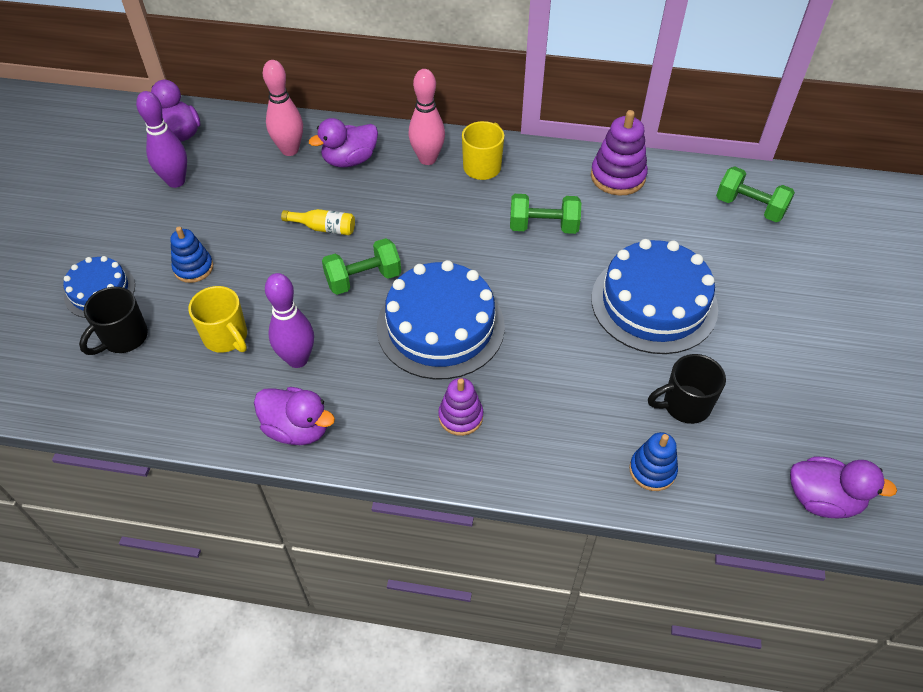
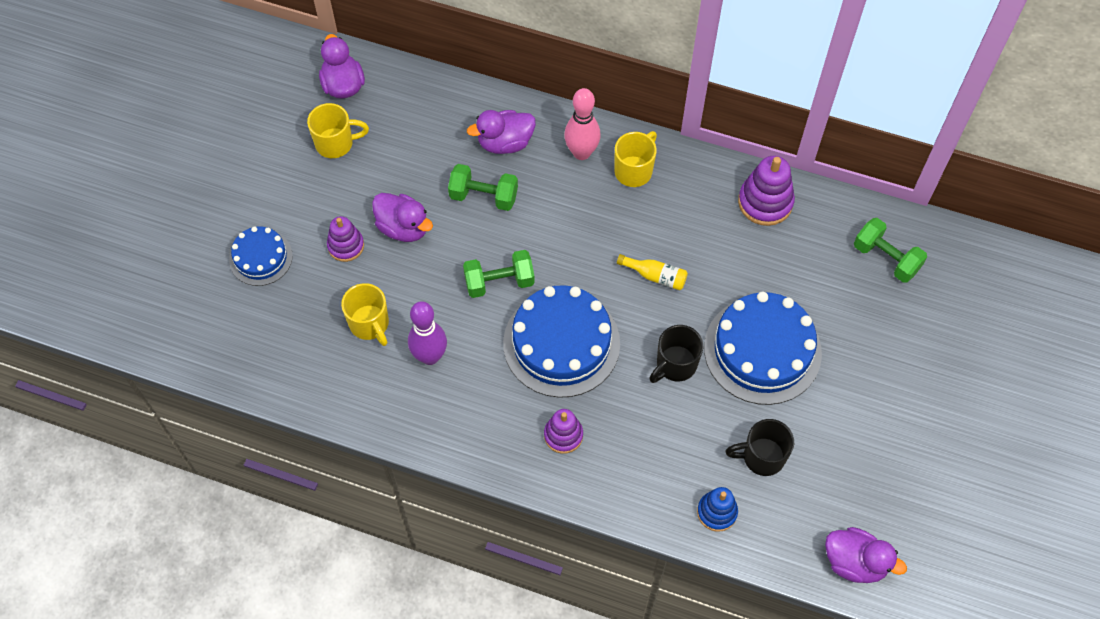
camera: 10 degrees right, 10 degrees up
(124, 338) = (280, 310): black mug -> black mug (675, 365)
(176, 181) = (336, 143): purple bowling pin -> yellow mug
(193, 268) = (346, 246): blue stacking toy -> purple stacking toy
(290, 150) = (448, 121): pink bowling pin -> none
(297, 429) = (422, 424): purple duck -> purple duck (403, 228)
(324, 228) = (470, 220): yellow bottle -> yellow bottle (655, 276)
(543, 227) = (678, 250): green dumbbell -> green dumbbell (483, 196)

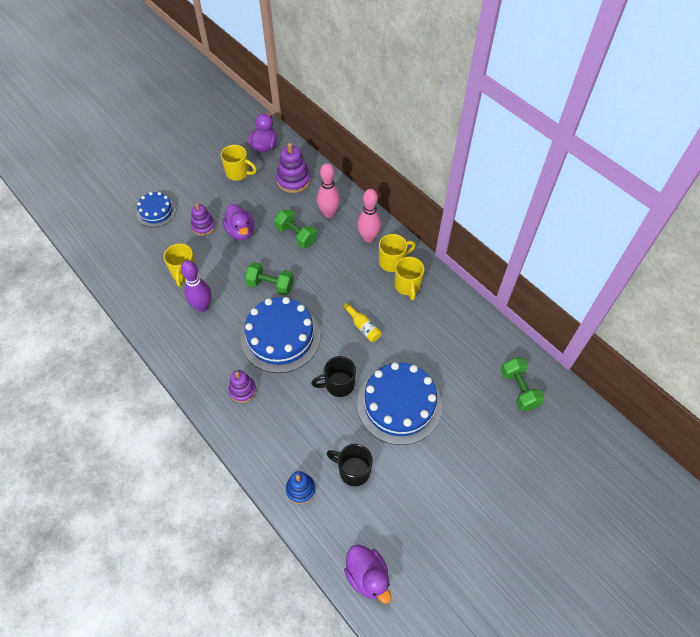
camera: 30 degrees right, 5 degrees down
(505, 143) = (329, 213): purple duck -> pink bowling pin
(674, 194) = (407, 286): none -> yellow mug
(765, 202) = (461, 317): purple stacking toy -> purple stacking toy (293, 180)

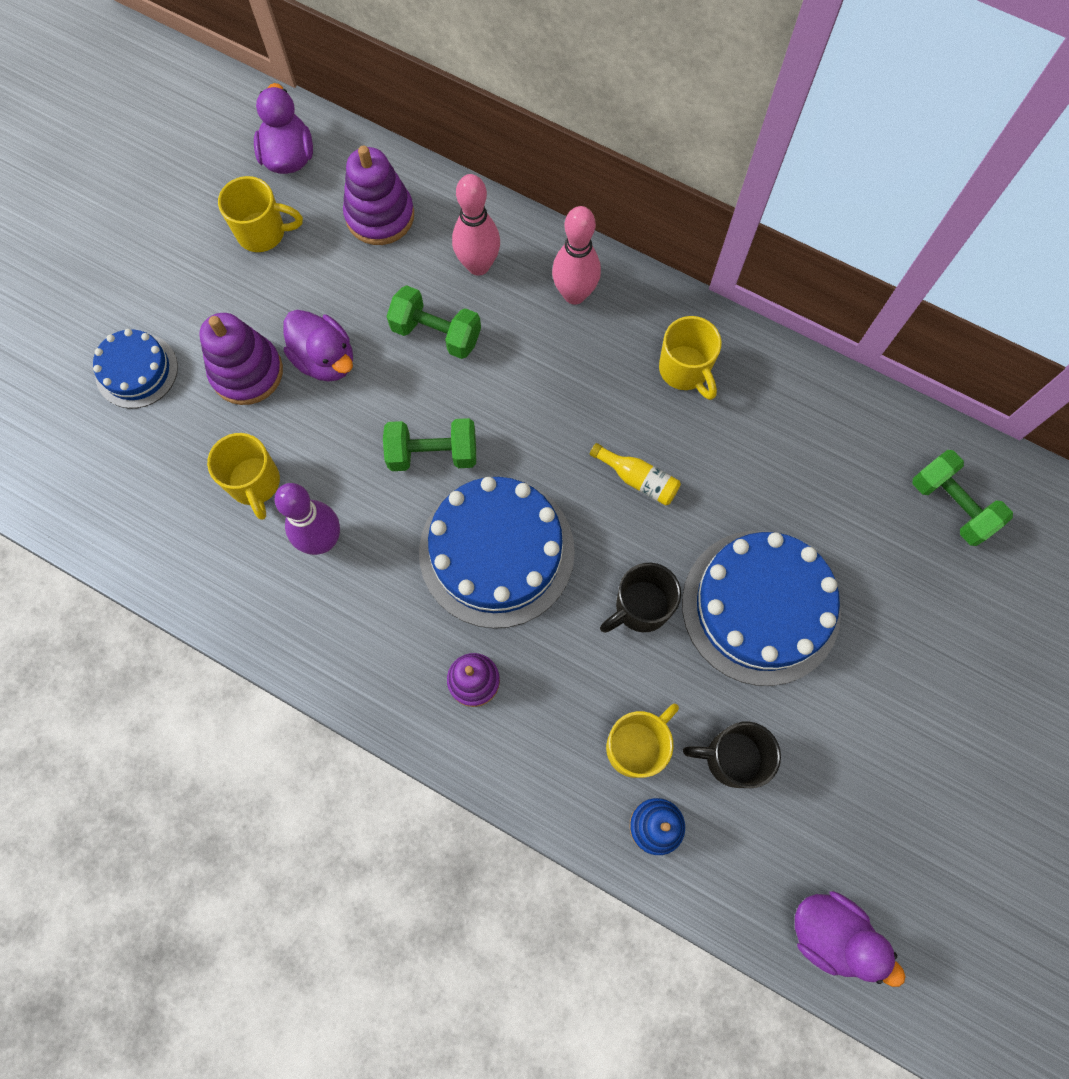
camera: 20 degrees left, 15 degrees up
(203, 226) = (247, 372): purple stacking toy -> purple stacking toy, size x1.53
(392, 262) = (638, 329): yellow mug -> yellow mug (636, 746)

